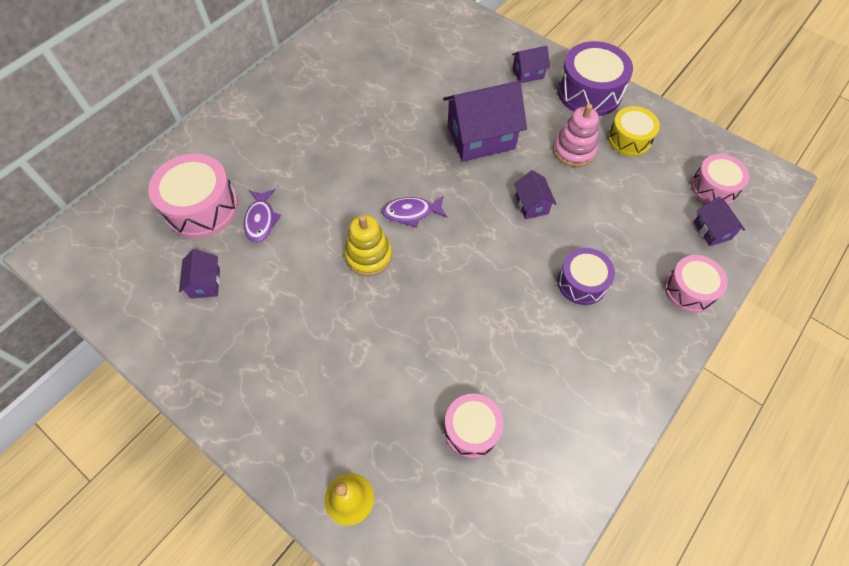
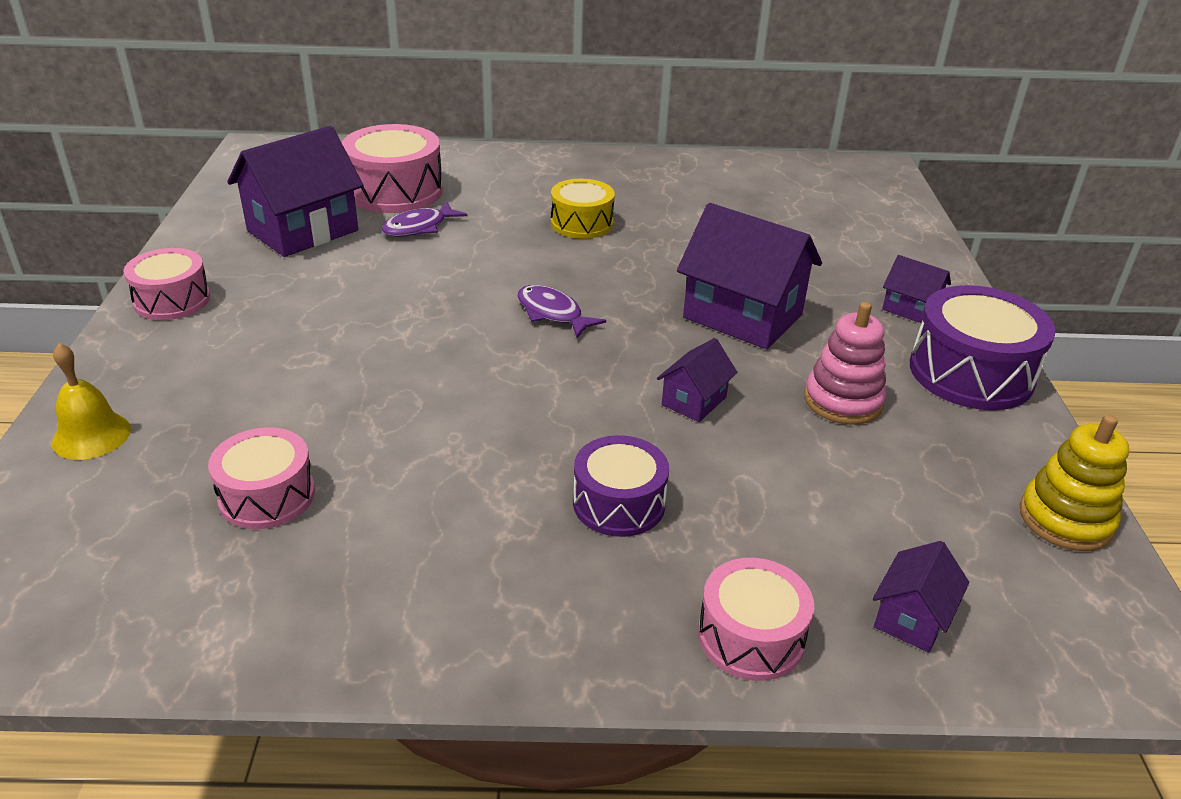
camera: 50 degrees right, 25 degrees down
(205, 283) = (303, 231): purple house -> purple house, size x2.01
(368, 256) = (451, 310): yellow stacking toy -> yellow stacking toy (1065, 519)
(629, 139) = (950, 446): yellow drum -> yellow drum (581, 223)
(713, 187) = (1005, 583): pink drum -> pink drum (172, 300)

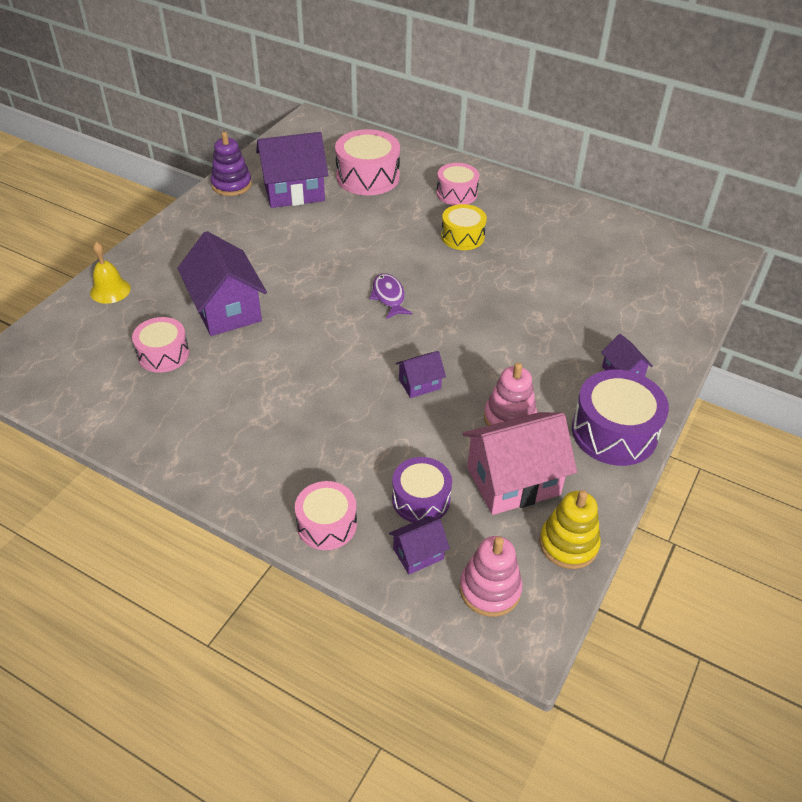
camera: 30 degrees right, 10 degrees up
(172, 300) = (196, 219): pink drum -> pink drum (456, 193)
(196, 245) = (231, 185): none -> purple stacking toy
(419, 227) = (361, 209): purple fish -> none
(619, 503) = (324, 427): purple drum -> purple drum (421, 499)
(742, 316) = (503, 339): purple house -> purple house (226, 309)
(925, 472) = (513, 481): none -> pink house
(1044, 621) = (490, 589): none -> pink stacking toy

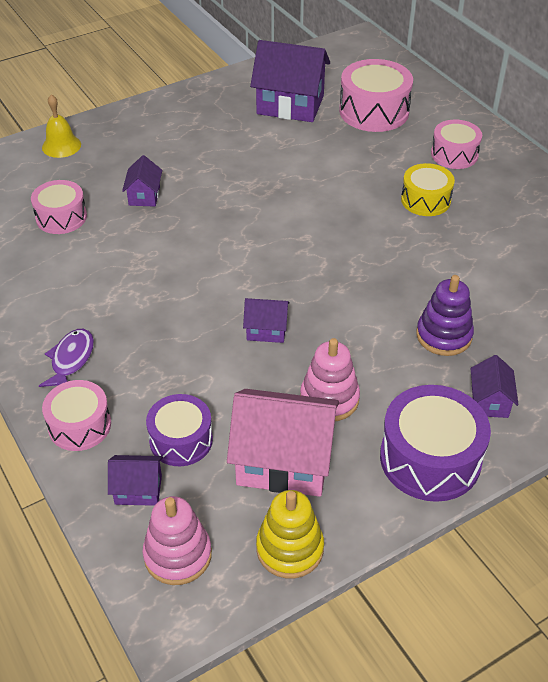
camera: 30 degrees right, 0 degrees up
(226, 309) = (144, 196): purple house -> purple house, size x0.50
(231, 185) = (237, 82): purple stacking toy -> purple stacking toy (444, 335)
(389, 297) = (303, 235): purple fish -> purple fish (71, 360)

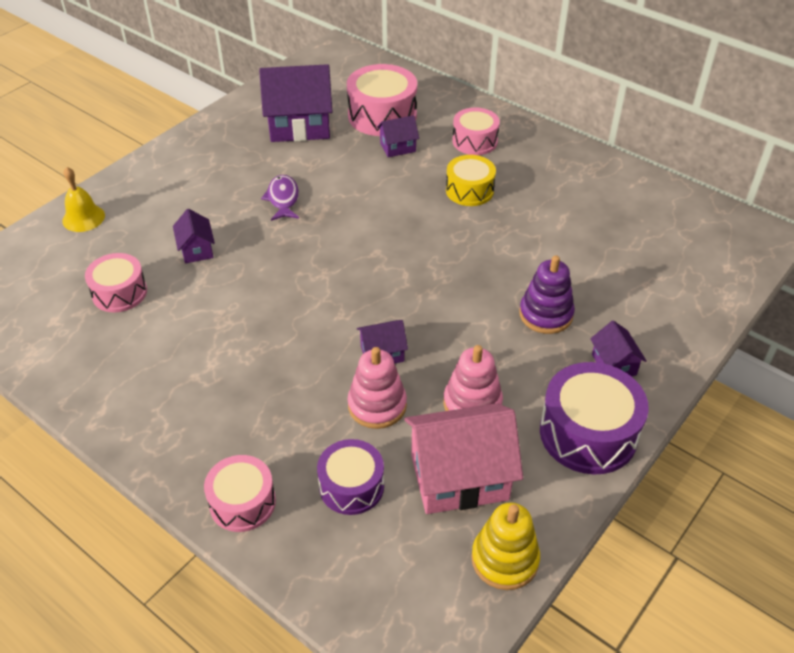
camera: 20 degrees left, 0 degrees up
(71, 360) = (201, 438): purple fish -> purple fish (283, 199)
(138, 490) = (333, 549): purple house -> purple house (398, 147)
(178, 555) = (403, 601): pink stacking toy -> pink stacking toy (377, 405)

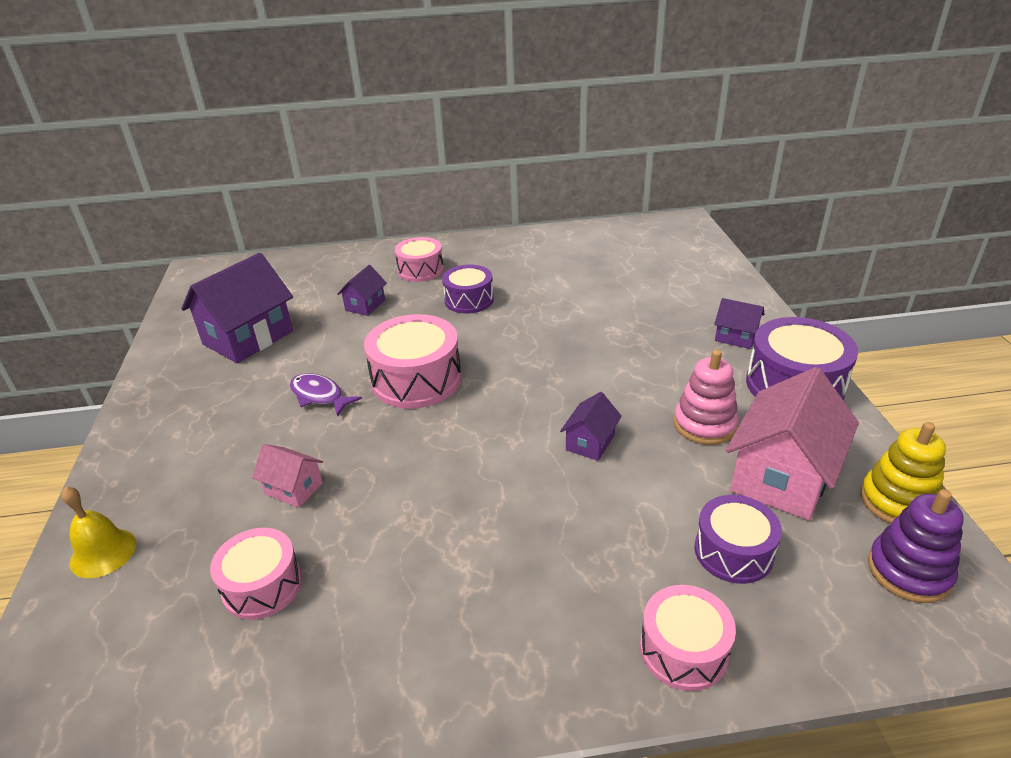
camera: 45 degrees left, 10 degrees down
(196, 250) = (293, 488): purple house -> pink house
(377, 405) = (649, 480): pink stacking toy -> none
(382, 115) = (316, 293): pink drum -> pink drum (416, 379)
(469, 190) = (469, 300): yellow drum -> purple drum
(546, 314) = (649, 338): purple stacking toy -> purple stacking toy (909, 571)

